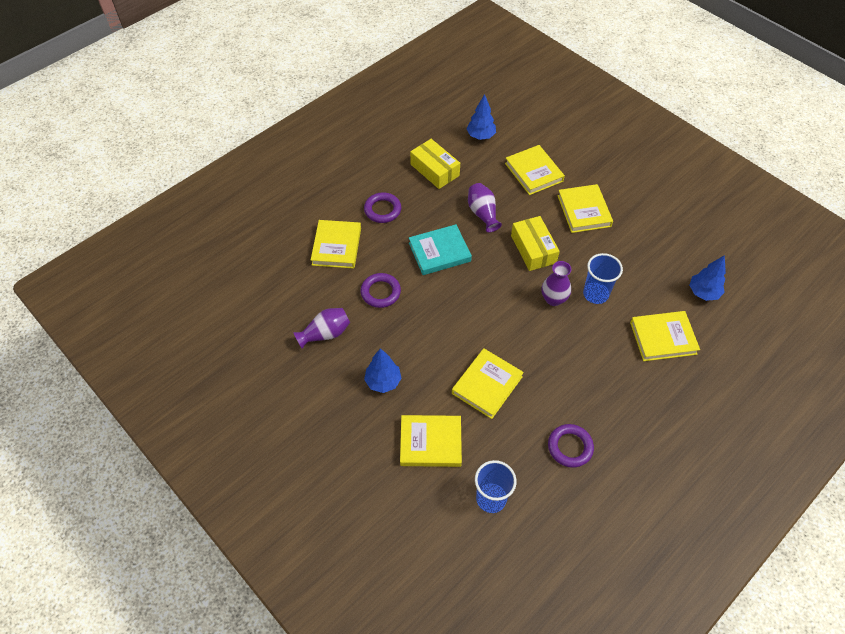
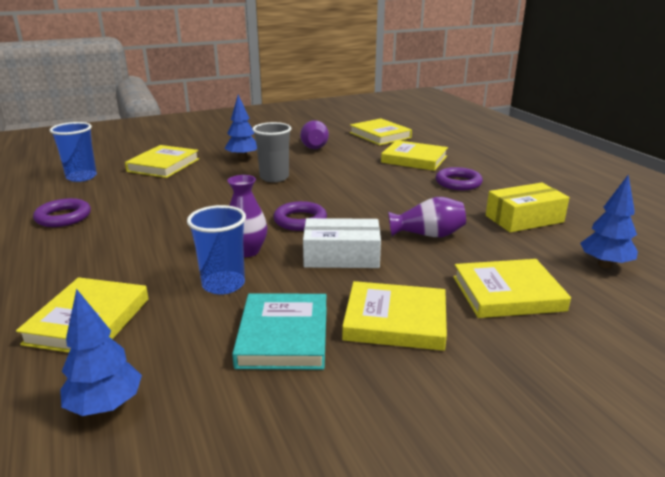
camera: 110 degrees right, 30 degrees down
(380, 292) = (341, 168): purple ring -> purple ring (300, 220)
(423, 334) = (274, 177): none -> grey cup
(439, 252) = (376, 200): turquoise book -> turquoise book (283, 336)
(487, 385) = (184, 194): yellow book -> yellow book (380, 135)
(533, 249) = (341, 256): yellow box -> white box

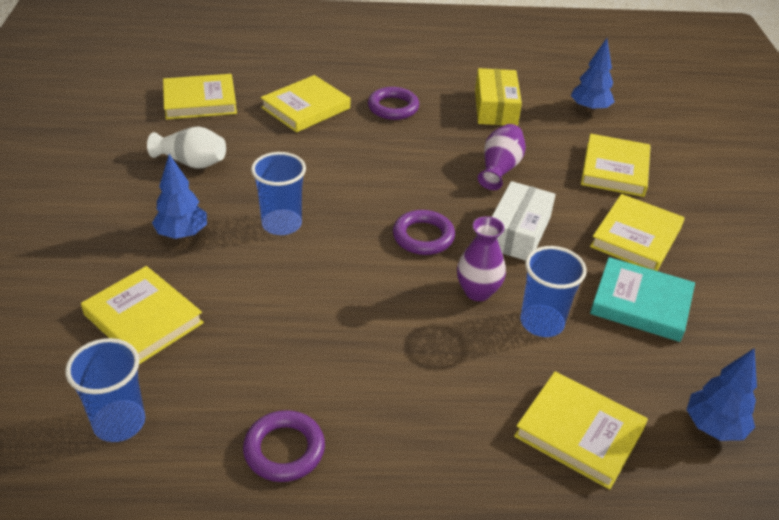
camera: 70 degrees left, 15 degrees up
(274, 177) = (282, 224): grey cup -> blue cup
(314, 146) = (192, 162): purple vase -> white vase

